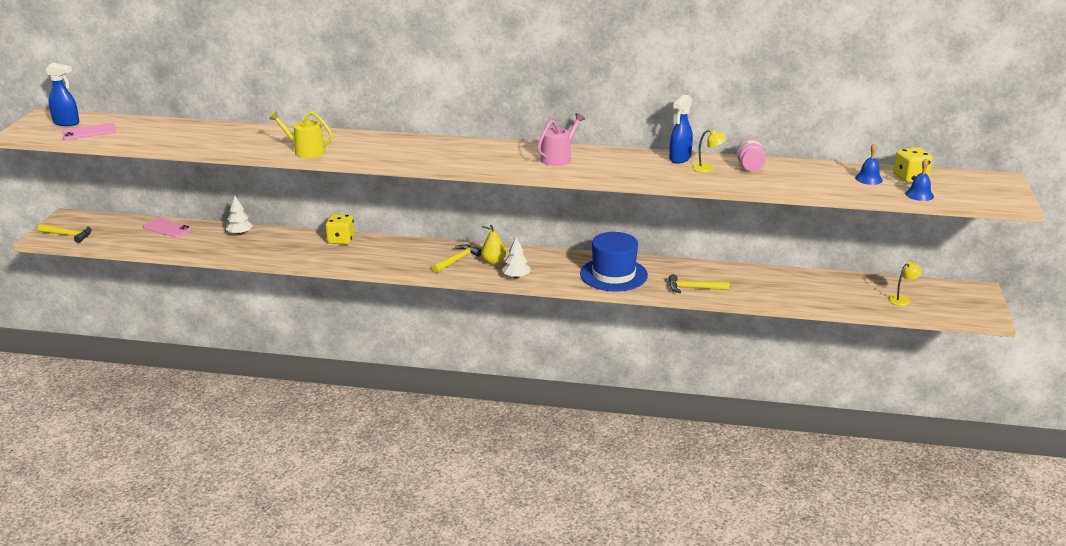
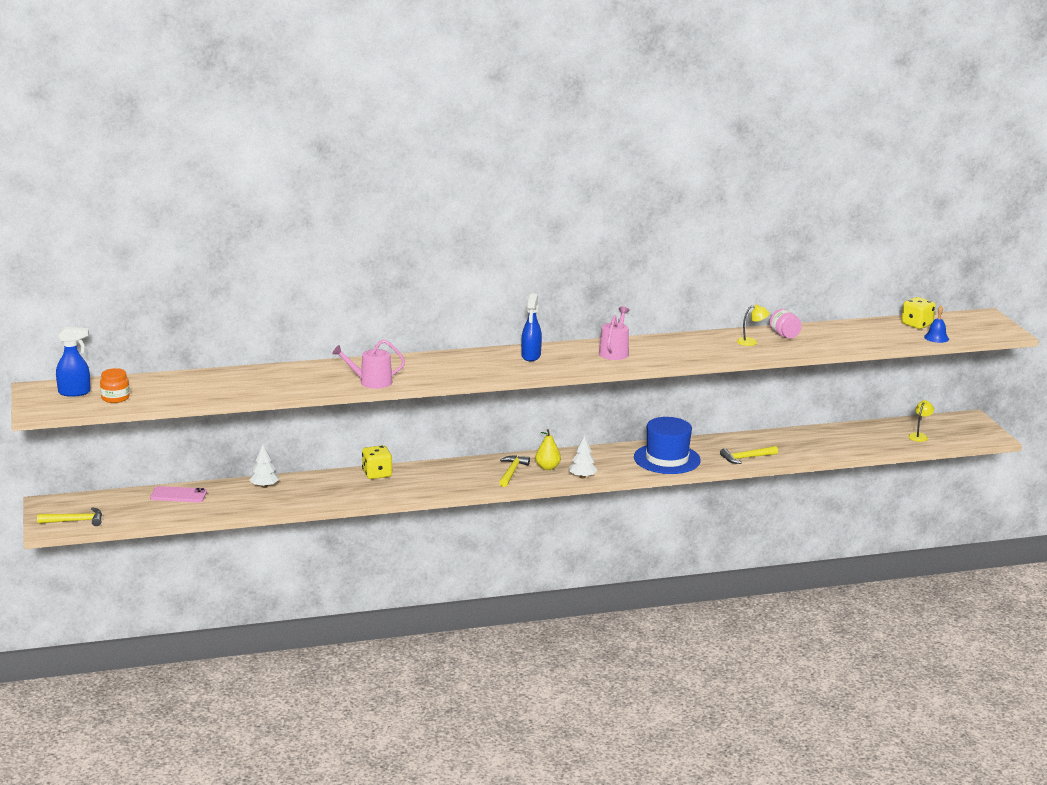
camera: 25 degrees left, 5 degrees down
(89, 132) = (115, 398): pink phone -> orange jar
(306, 151) = (371, 382): yellow watering can -> pink watering can
(679, 158) = (718, 336): blue spray bottle -> blue spray bottle (531, 356)
(868, 179) = (886, 330): blue bell -> none

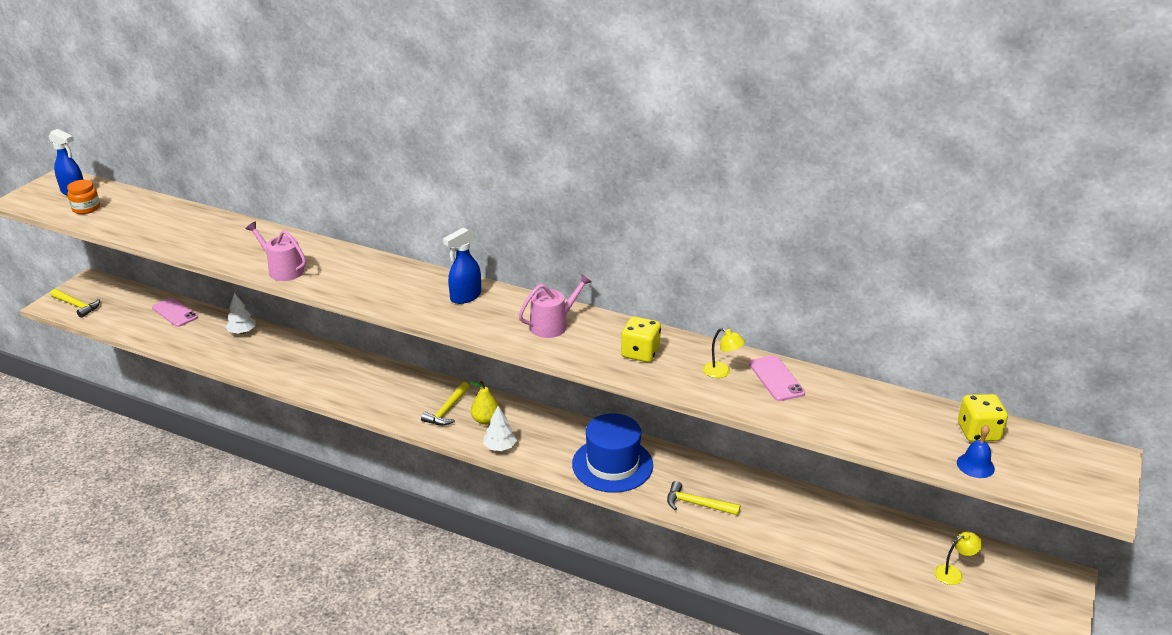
camera: 40 degrees right, 10 degrees up
(377, 474) = (339, 358): yellow dice -> yellow dice (640, 353)
(511, 472) = (447, 410): yellow hammer -> yellow hammer turned 150 degrees clockwise
(784, 335) = (776, 378): pink jar -> pink phone

